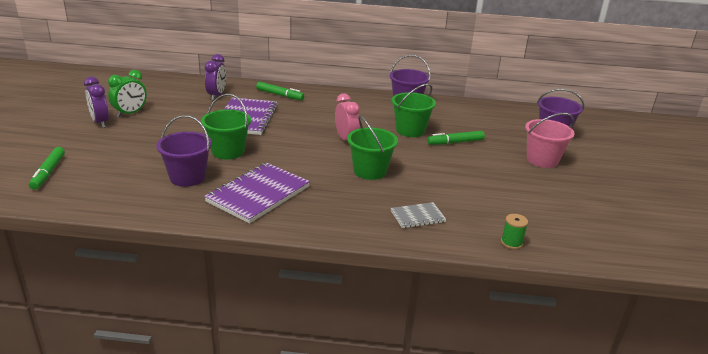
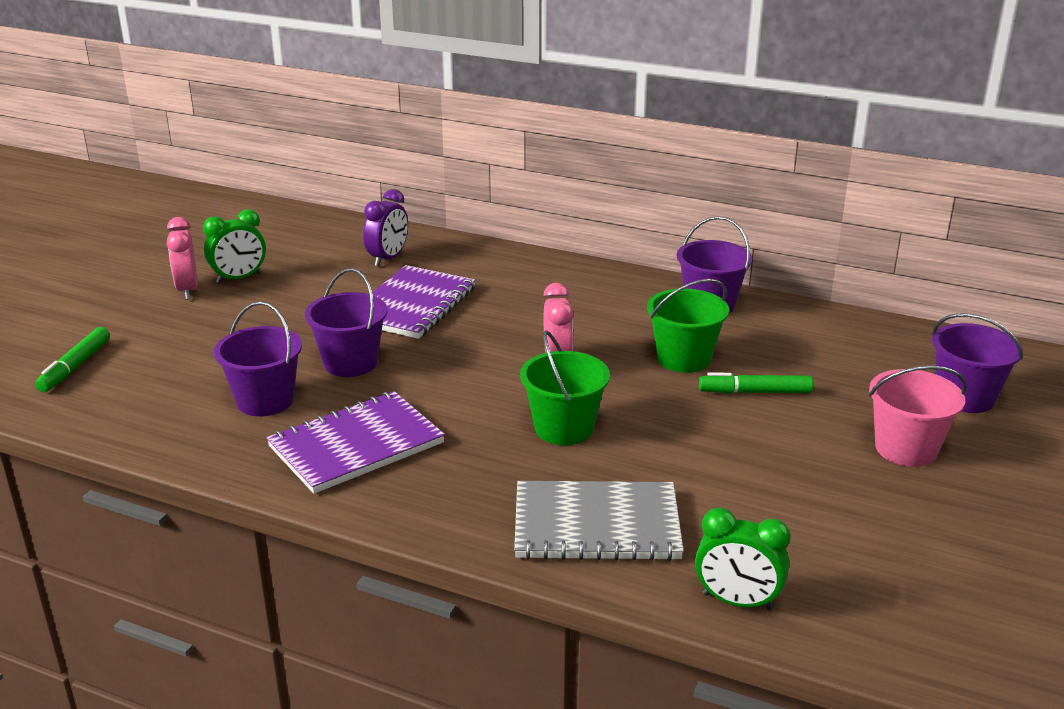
camera: 20 degrees right, 0 degrees up
(100, 122) = (187, 290): purple clock -> pink clock
(228, 151) = (350, 363): green bucket -> purple bucket
(280, 95) = (492, 267): green marker -> none
(417, 216) = (596, 525): grey notebook -> grey notebook, size x1.93
(511, 243) = (737, 601): green spool -> green clock

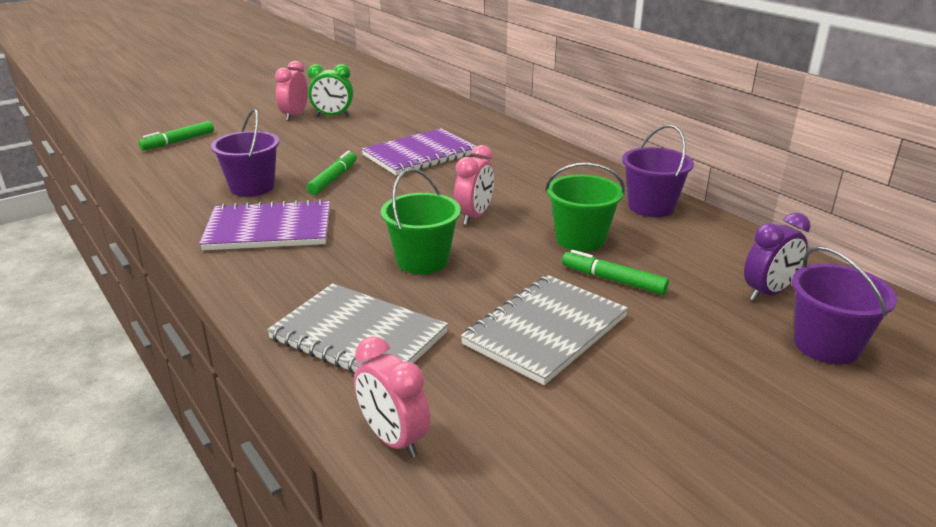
camera: 30 degrees right, 0 degrees up
(350, 363) = (333, 179): purple bucket -> green marker
(388, 258) = (440, 124): purple clock -> purple clock (768, 293)
(737, 601) = (393, 439): green clock -> pink clock
(750, 460) = (545, 330): none -> grey notebook
(906, 449) = (708, 369): pink bucket -> none

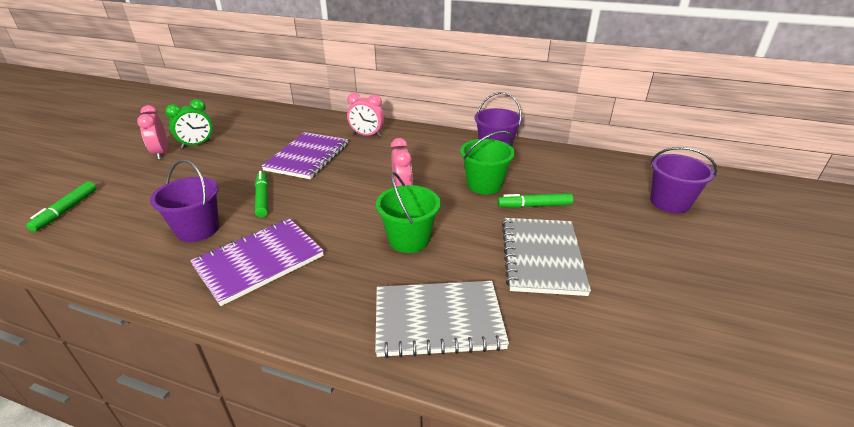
camera: 35 degrees left, 5 degrees up
(393, 439) = (557, 388): pink clock -> pink clock (367, 135)
(768, 293) = (611, 182): purple clock -> none

